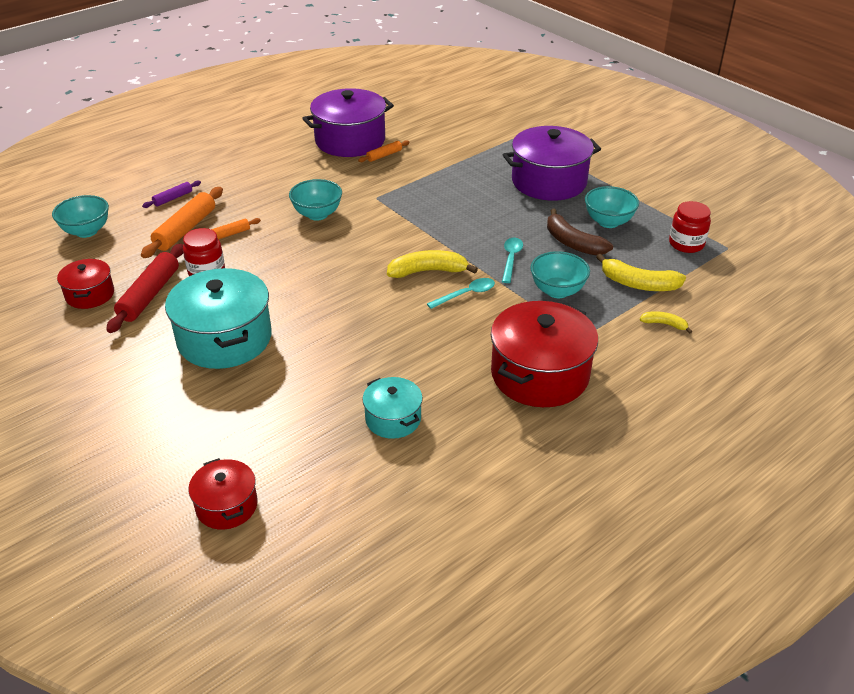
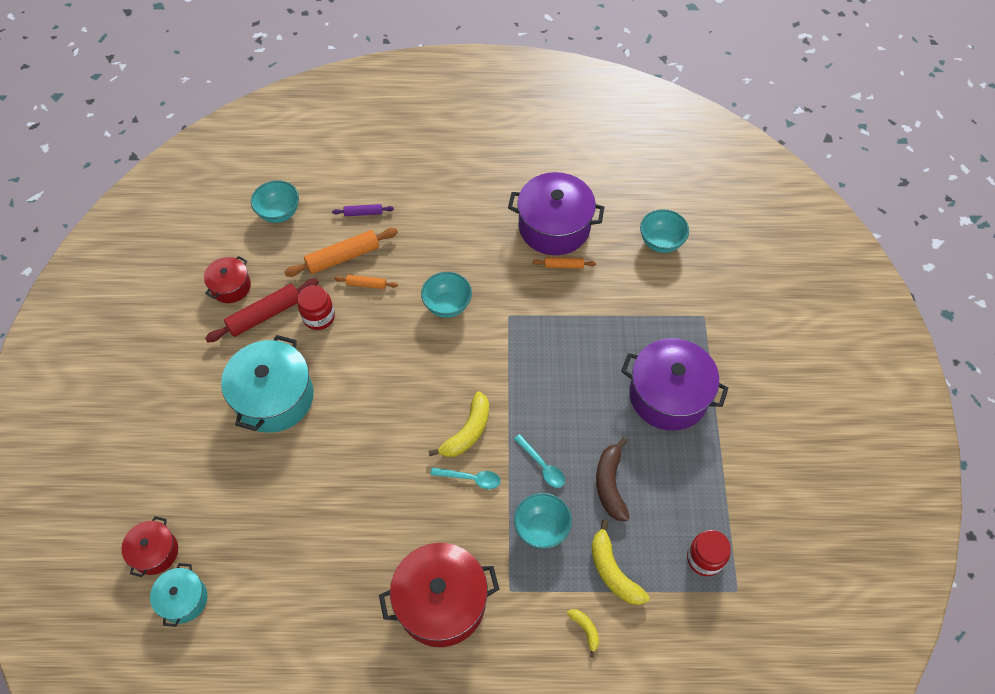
camera: 40 degrees right, 20 degrees up
(393, 419) = (308, 561): turquoise pot -> turquoise pot (183, 599)
(428, 271) = (467, 432): yellow banana -> yellow banana turned 90 degrees clockwise
(511, 259) = (542, 466): turquoise spoon -> turquoise spoon turned 90 degrees clockwise
(608, 222) = (666, 482): turquoise bowl -> turquoise bowl (661, 242)

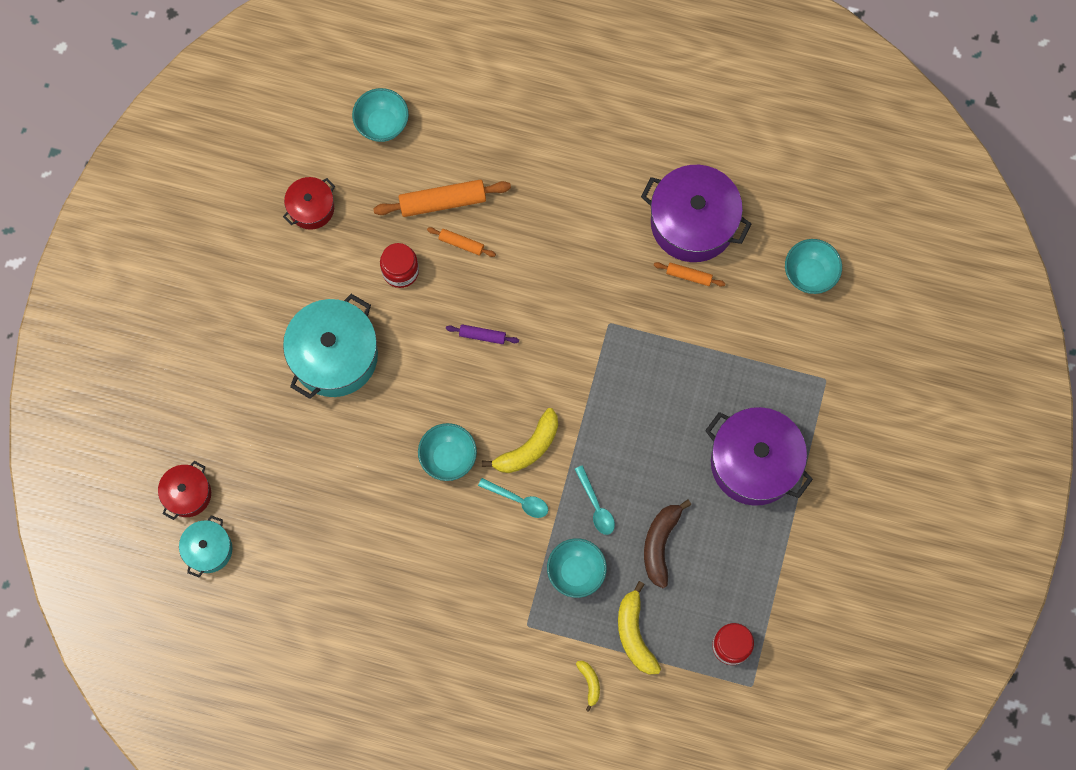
camera: 15 degrees right, 15 degrees up
(265, 315) = (342, 253): red rolling pin -> none
(363, 213) = (478, 148): purple rolling pin -> purple rolling pin (482, 336)
(441, 602) = (457, 619): red pot -> none
(447, 305) = (544, 293): turquoise bowl -> turquoise bowl (448, 457)

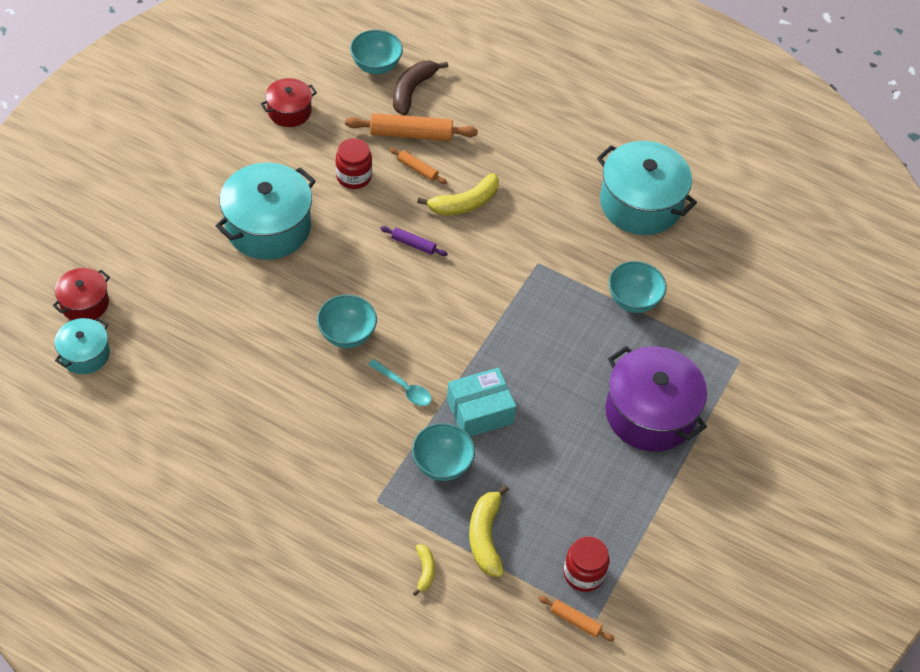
camera: 10 degrees right, 20 degrees down
(528, 448) = (428, 346): yellow banana -> yellow banana (464, 203)
(596, 506) = (480, 411): turquoise spoon -> turquoise box
(660, 544) = (535, 461): brown banana -> brown banana (412, 90)
(689, 276) = (625, 244): orange rolling pin -> orange rolling pin (575, 621)
(693, 222) = (640, 203): purple pot -> turquoise pot
(809, 274) = (743, 270): turquoise bowl -> turquoise bowl (633, 300)

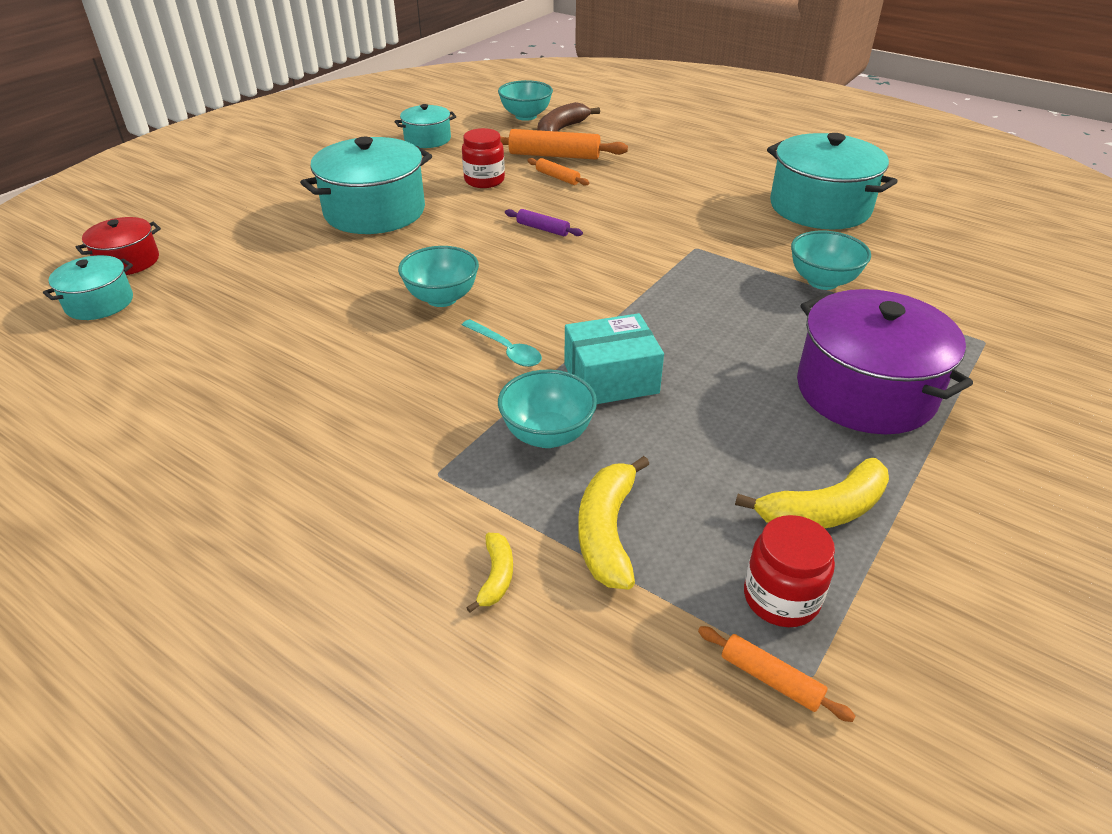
camera: 10 degrees right, 15 degrees down
(289, 111) = (427, 139): red pot -> turquoise pot
(464, 203) = (608, 201): yellow banana -> yellow banana (823, 510)

